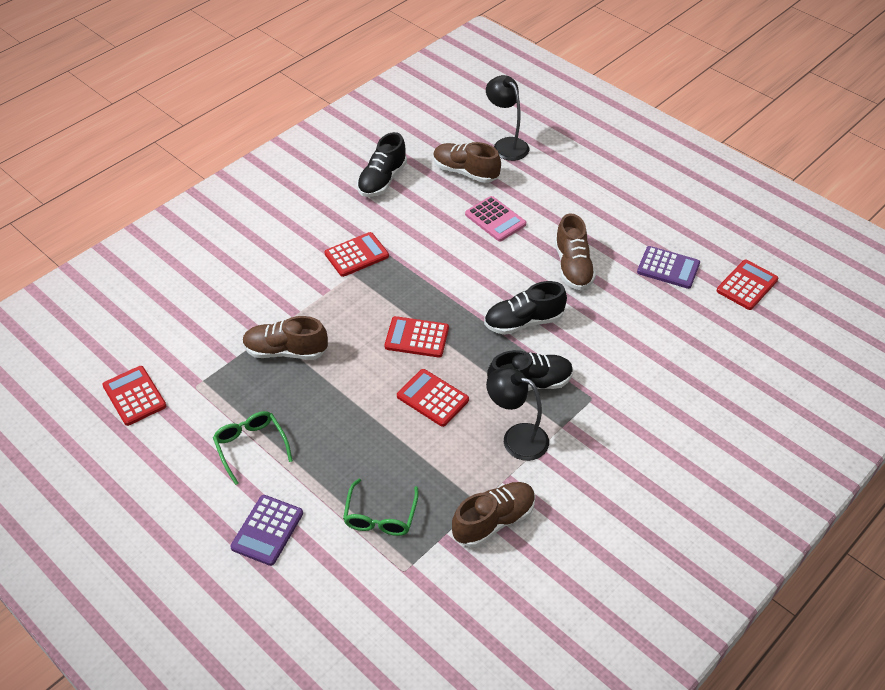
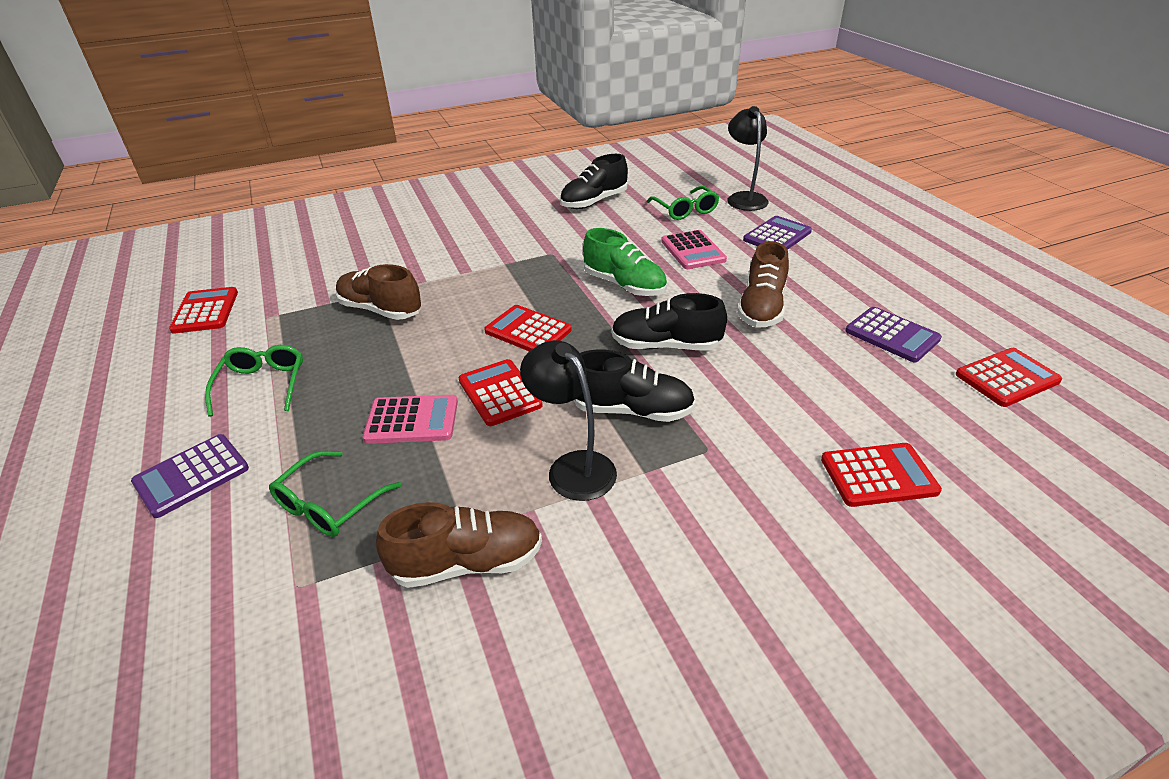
camera: 25 degrees right, 10 degrees down
(356, 255) = (521, 250): red calculator -> red calculator (878, 475)
(387, 439) = (412, 420): none -> pink calculator
(462, 271) = (624, 285): none -> green shoe
(465, 172) = (685, 210): brown shoe -> green glasses
(552, 185) = (777, 236): none -> purple calculator

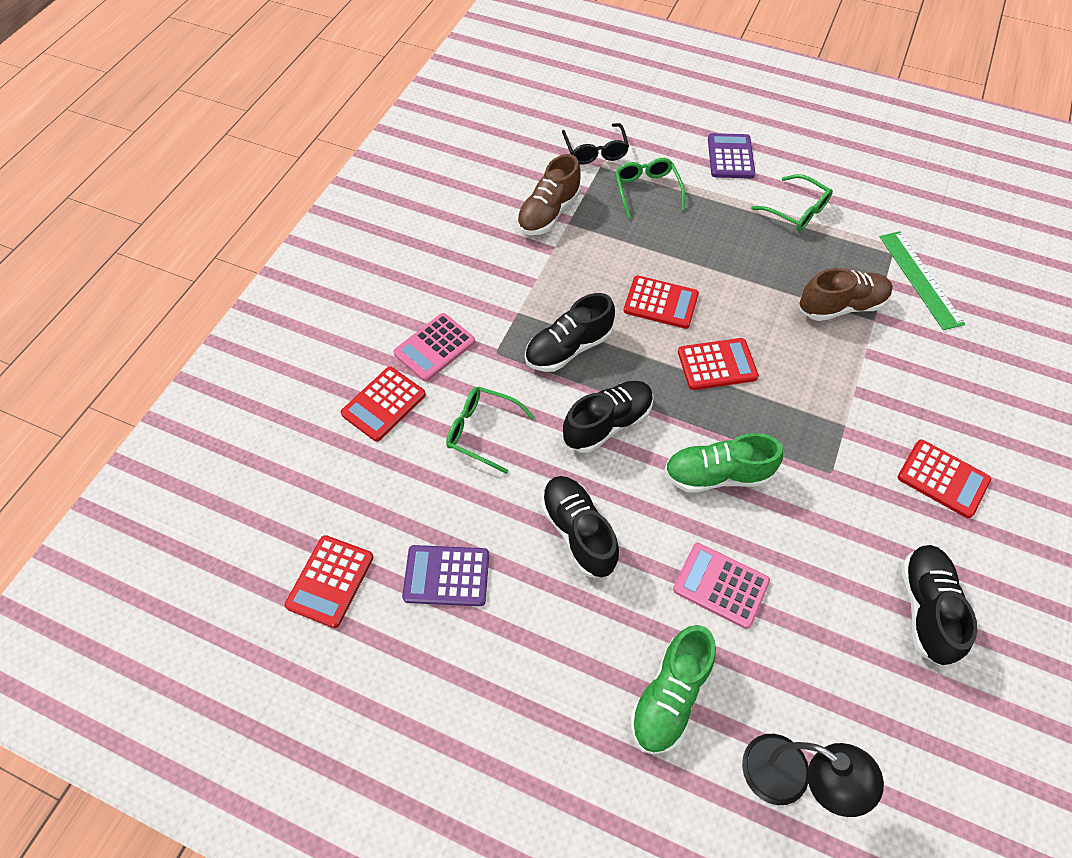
camera: 135 degrees right, 20 degrees up
(205, 311) = (938, 221): red calculator -> red calculator (943, 479)
(282, 612) = (595, 151): none -> black glasses
(301, 292) = (920, 279): none -> green ruler
(412, 420) = (680, 252): pink calculator -> pink calculator (434, 347)
(572, 467) = (559, 288): black lamp -> none
(685, 210) = (817, 676): green glasses -> green glasses (482, 431)
(761, 308) = (578, 532): brown shoe -> black shoe
(777, 236) = (669, 696): purple calculator -> green shoe

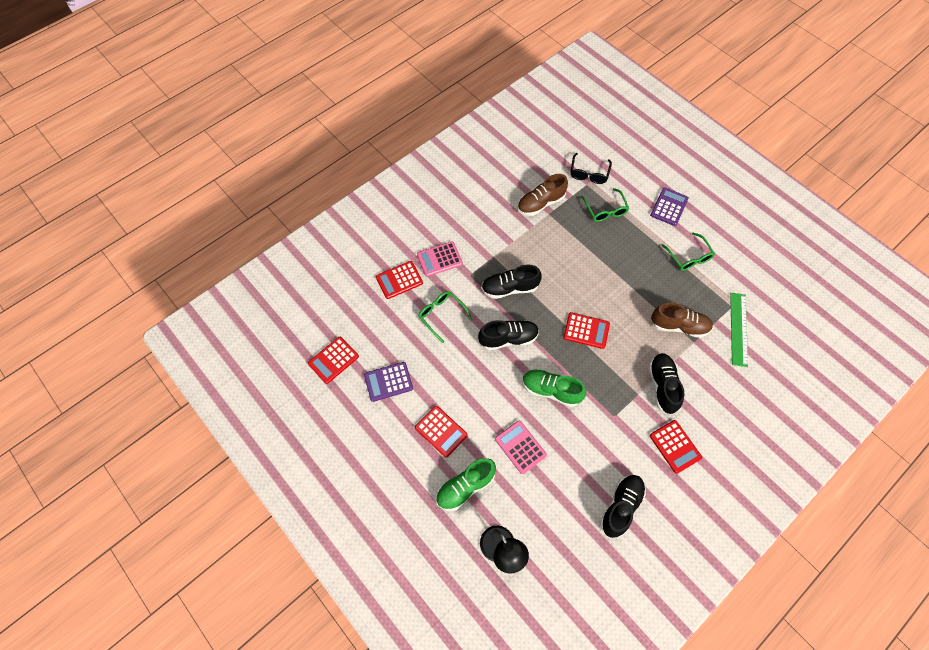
camera: 25 degrees right, 5 degrees up
(446, 576) = (388, 382): purple calculator -> purple calculator turned 45 degrees counterclockwise
(578, 532) = (463, 388): black shoe -> black shoe (662, 386)
(646, 190) = (605, 210): green glasses -> green glasses turned 150 degrees clockwise
(661, 303) = (575, 282): red calculator -> red calculator (441, 431)

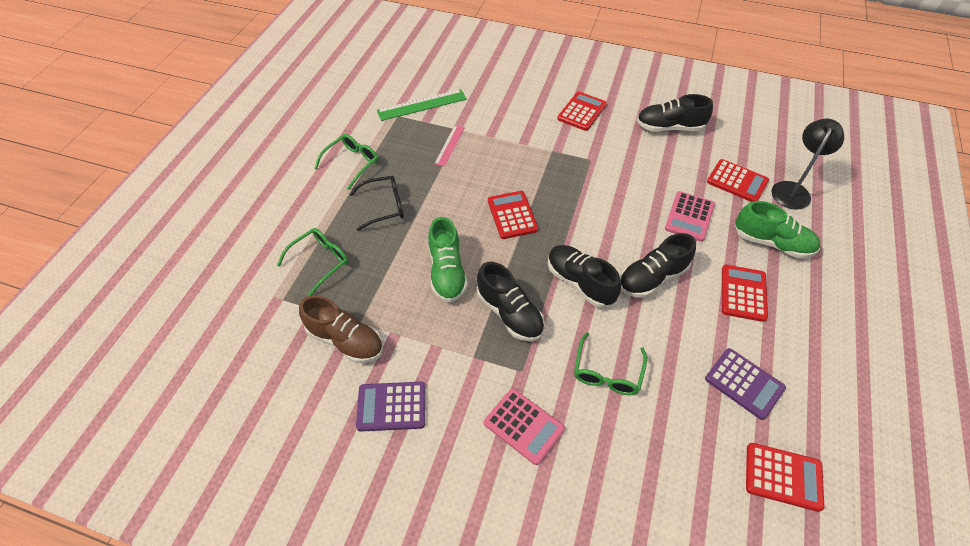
camera: 120 degrees left, 10 degrees down
(399, 280) = (597, 464): red calculator -> red calculator (737, 181)
(551, 390) = (608, 217): green shoe -> green shoe (447, 272)
(589, 173) = (259, 304): black glasses -> black glasses (384, 206)
(662, 386) = (528, 137): black shoe -> black shoe (652, 278)
(669, 207) = (282, 202): purple calculator -> purple calculator (391, 406)
(679, 326) = (449, 145): brown shoe -> pink ruler

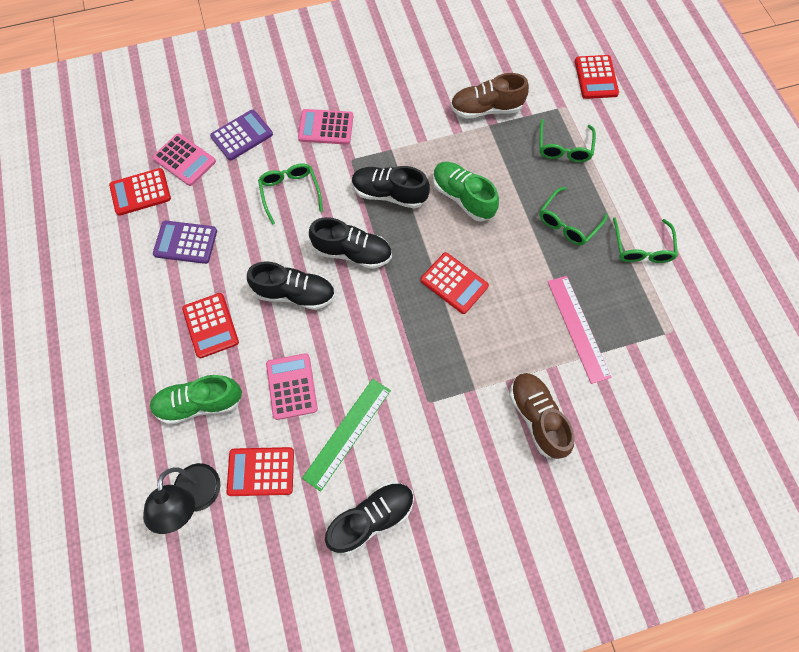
camera: 145 degrees right, 15 degrees up
(384, 206) = (567, 223): black glasses -> green glasses
(391, 406) = (417, 91): purple calculator -> purple calculator (242, 135)
(422, 105) = (657, 366): green ruler -> green ruler (347, 433)
(449, 145) = (578, 328): pink ruler -> pink ruler, size x1.61
(524, 120) = (537, 417): none -> brown shoe
(582, 112) = (485, 476): red calculator -> red calculator (596, 77)
(652, 278) = (295, 293): black shoe -> black shoe turned 75 degrees clockwise
(714, 488) = (184, 160): none -> pink calculator

